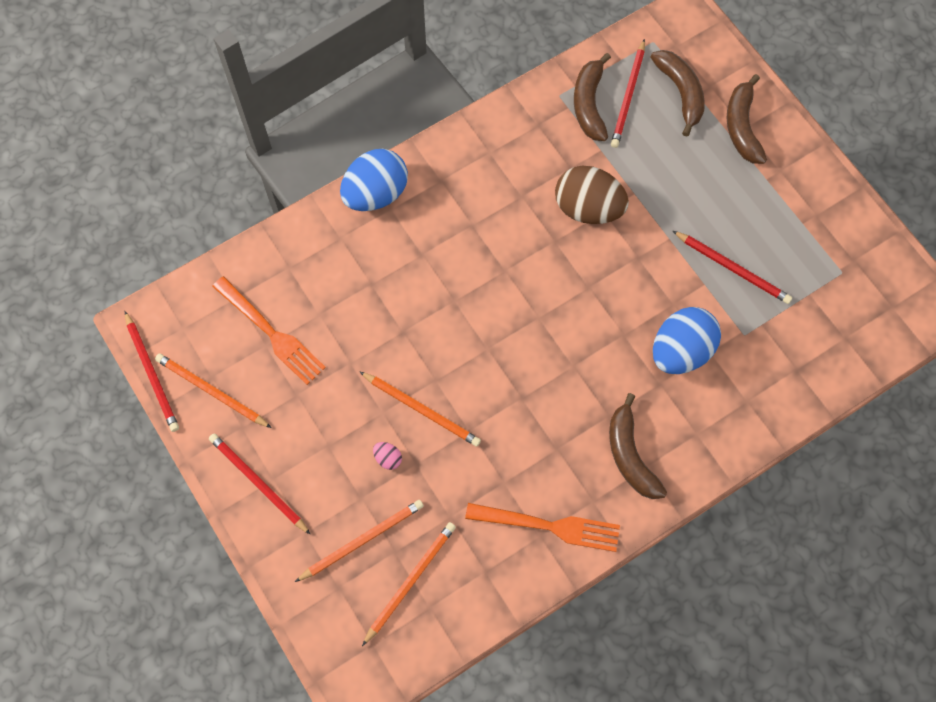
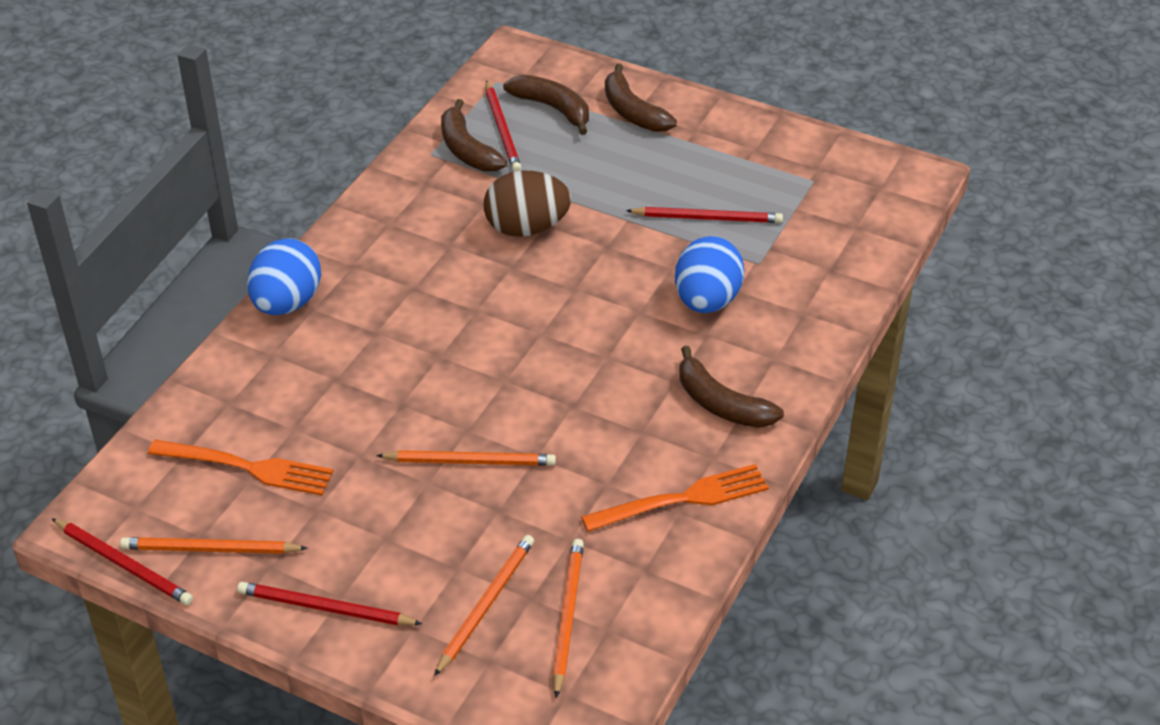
camera: 30 degrees left, 25 degrees down
(388, 458) = (462, 519): pink egg -> none

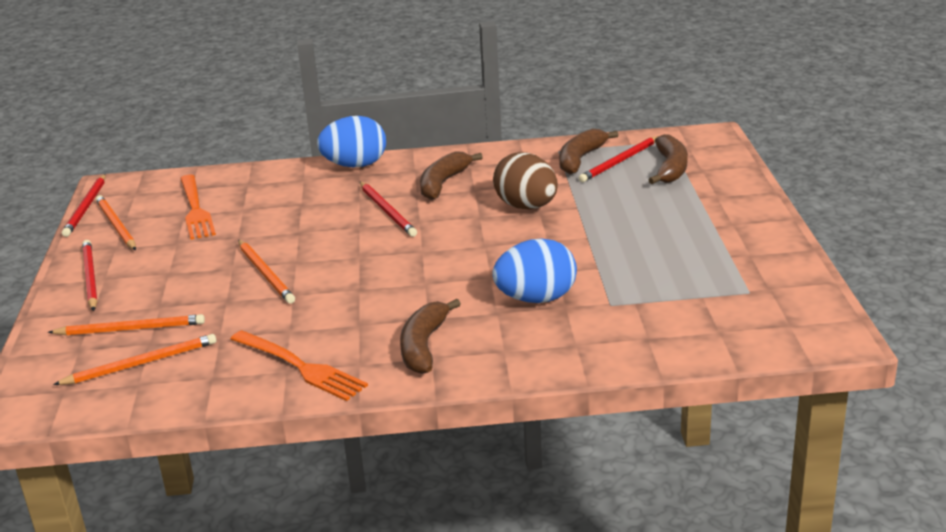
camera: 60 degrees right, 15 degrees down
(632, 112) = (714, 195): brown banana -> brown banana (443, 183)
(707, 218) = (634, 265): red pencil -> red pencil (387, 211)

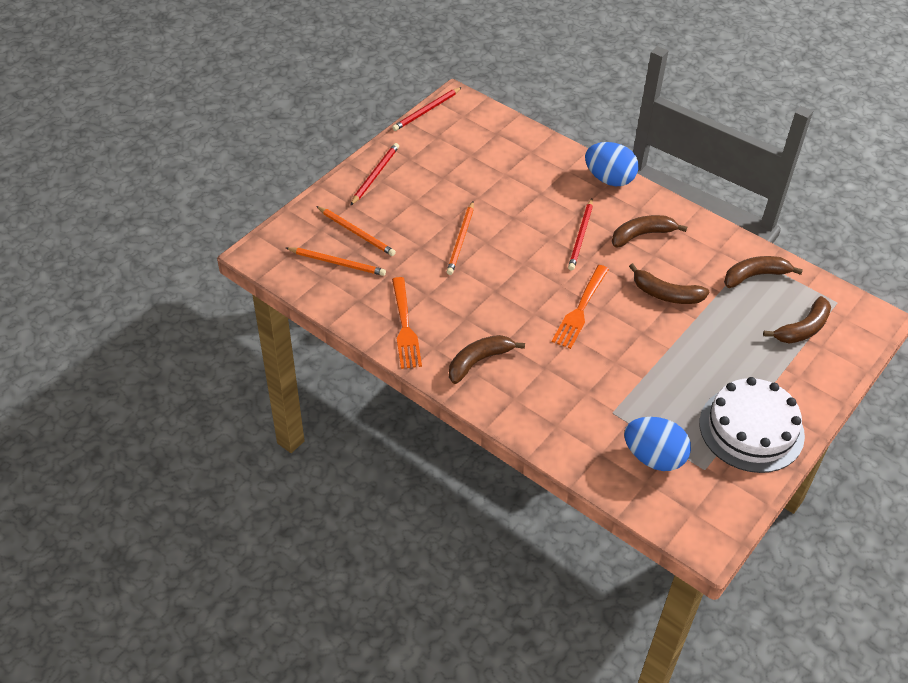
camera: 40 degrees right, 20 degrees up
(116, 225) = (427, 139): orange pencil -> none
(195, 209) = (480, 155): orange fork -> orange fork (580, 309)
(526, 207) = (666, 294): brown egg -> brown banana
(536, 299) = (577, 374): blue egg -> blue egg (653, 457)
(619, 161) = (777, 297): red pencil -> none
(738, 245) = (751, 429): none -> white cake

